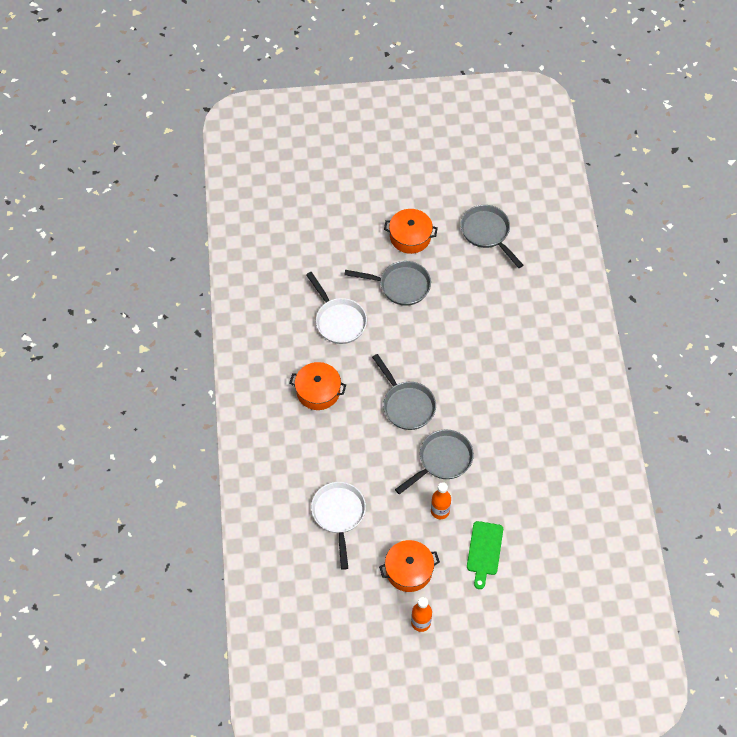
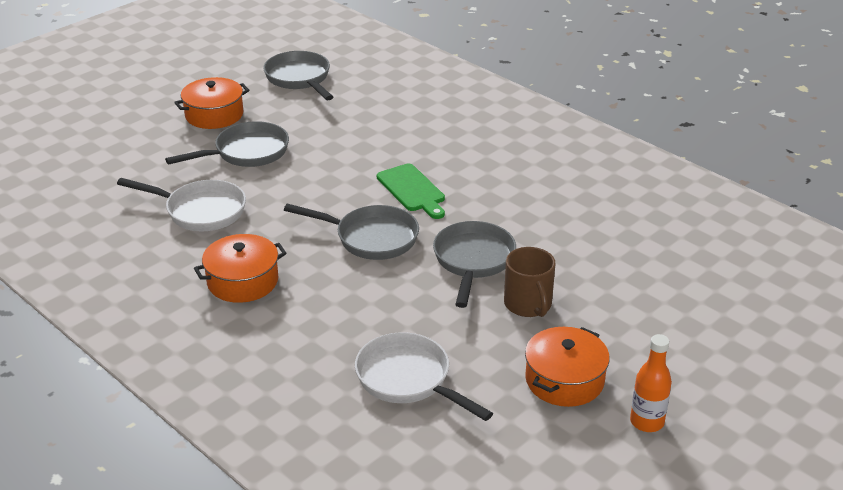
camera: 40 degrees left, 25 degrees down
(440, 511) = (528, 305): orange bottle -> brown mug
(484, 551) = (625, 310): green cutting board -> green cutting board (412, 190)
(487, 233) = (299, 79): grey pan -> grey pan turned 45 degrees clockwise

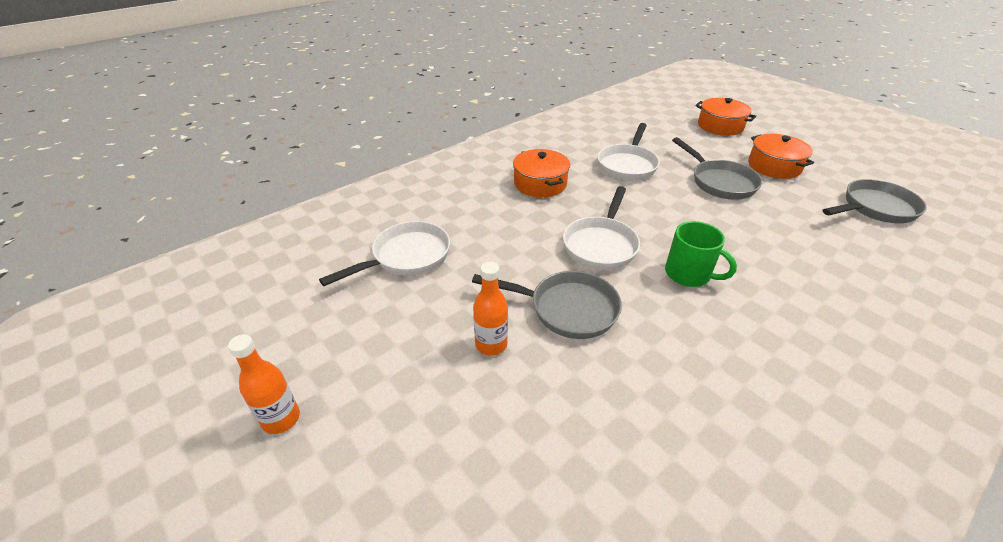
camera: 95 degrees right, 5 degrees up
(371, 238) = (601, 244): grey pan -> white pan
(412, 190) = (689, 274): green cutting board -> green mug
(528, 305) = (491, 344): brown mug -> orange bottle
(564, 380) = (369, 358): orange pot -> orange pot (720, 126)

